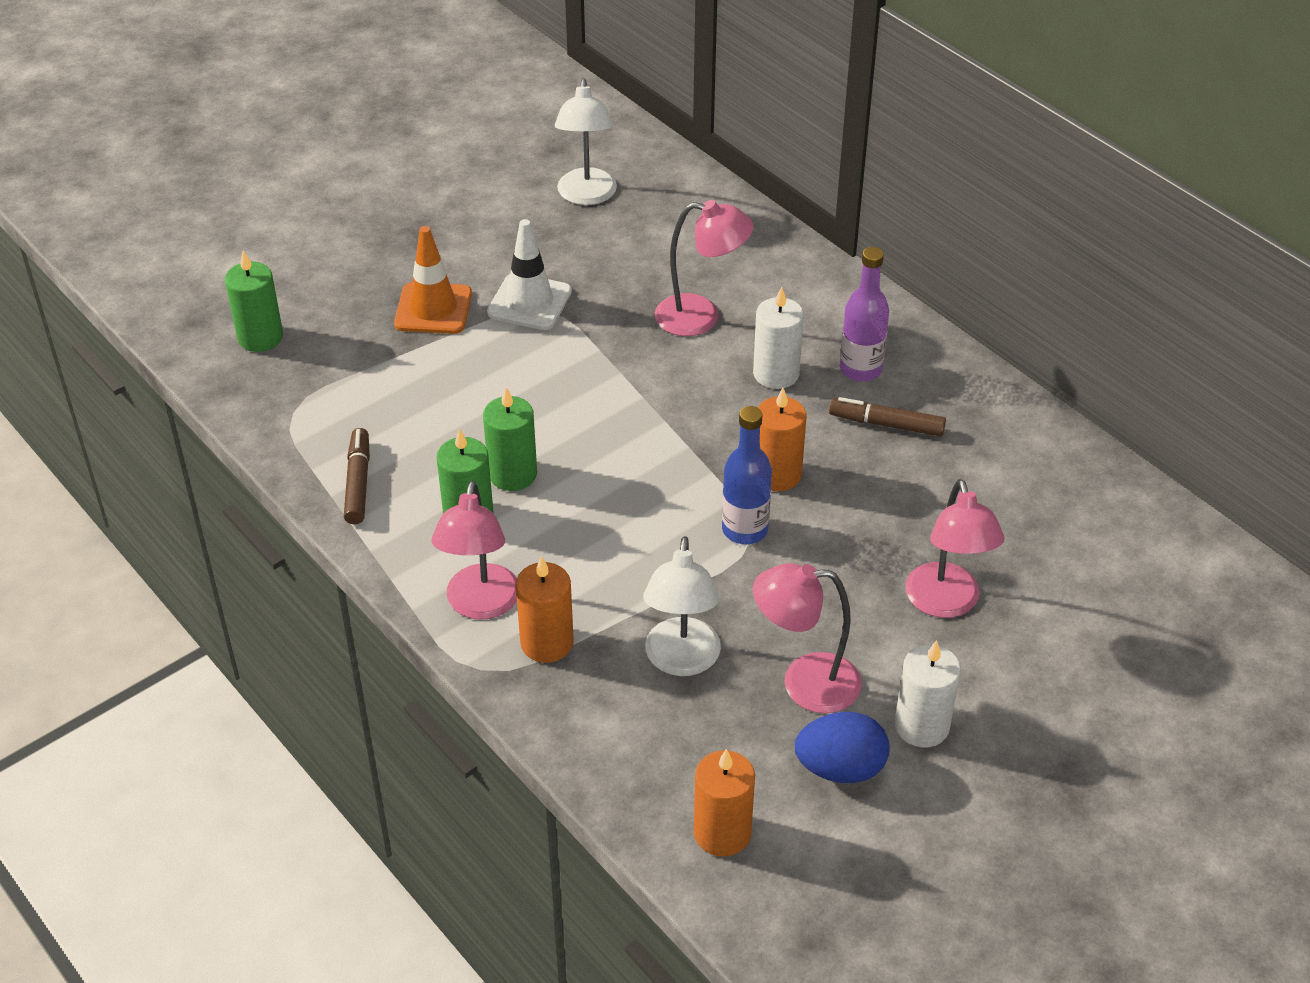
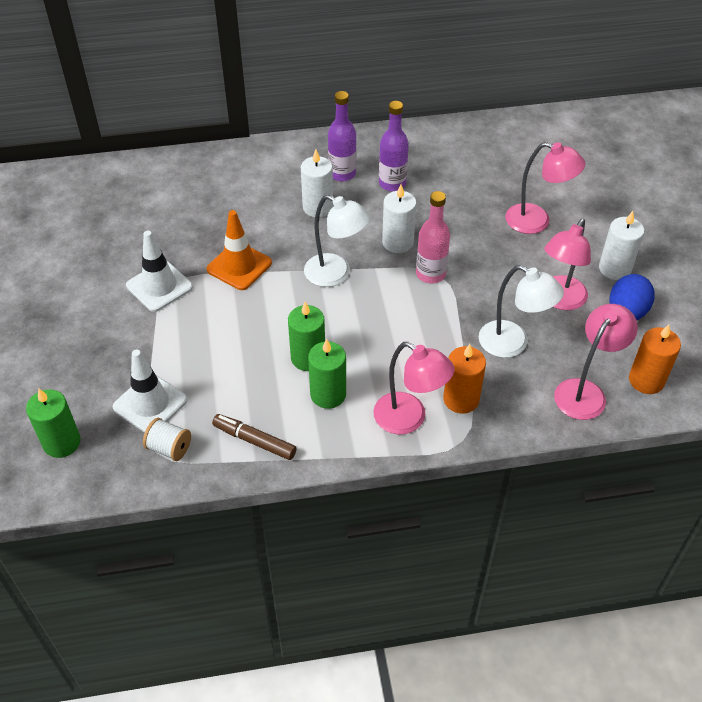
camera: 60 degrees left, 5 degrees up
(304, 420) = (169, 448): none -> white spool
(354, 376) = (150, 403): none -> white traffic cone
(433, 309) = (121, 336): orange traffic cone -> orange traffic cone (239, 266)
(586, 196) = (85, 219): white lamp -> white lamp (336, 274)
(701, 317) = (243, 217): pink lamp -> pink lamp (585, 391)
(745, 530) = (430, 274): blue bottle -> pink bottle
(777, 474) = (397, 242): orange candle -> white candle
(886, 424) = (392, 183): brown marker -> purple bottle

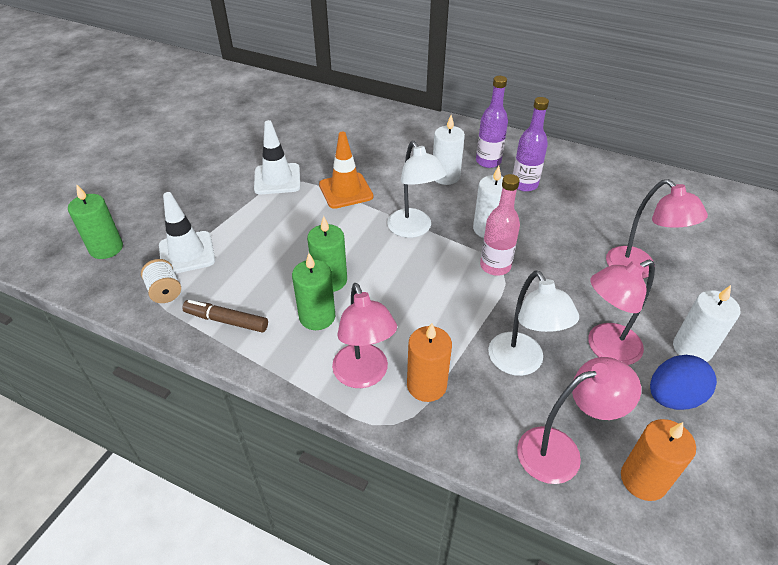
camera: 35 degrees right, 5 degrees down
(254, 441) = (226, 321): brown marker -> brown marker turned 45 degrees counterclockwise

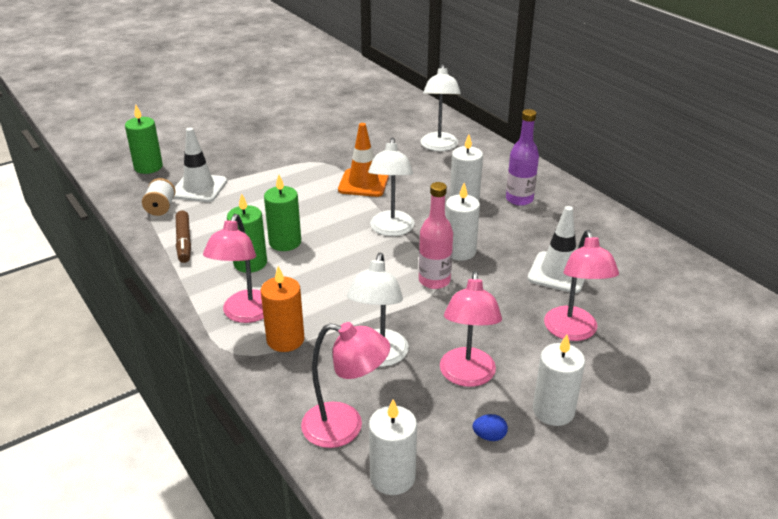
camera: 30 degrees right, 10 degrees down
(226, 321) = (184, 242): brown marker -> brown marker turned 150 degrees counterclockwise
(277, 179) = (316, 158): white traffic cone -> white traffic cone (558, 272)
(378, 132) = (439, 146): none -> white lamp
(524, 184) = (534, 228): purple bottle -> none
(605, 348) = (467, 376): pink lamp -> pink lamp turned 90 degrees counterclockwise
(643, 480) = (392, 477): orange candle -> white candle
(673, 397) = (489, 436): blue egg -> blue egg, size x0.48

